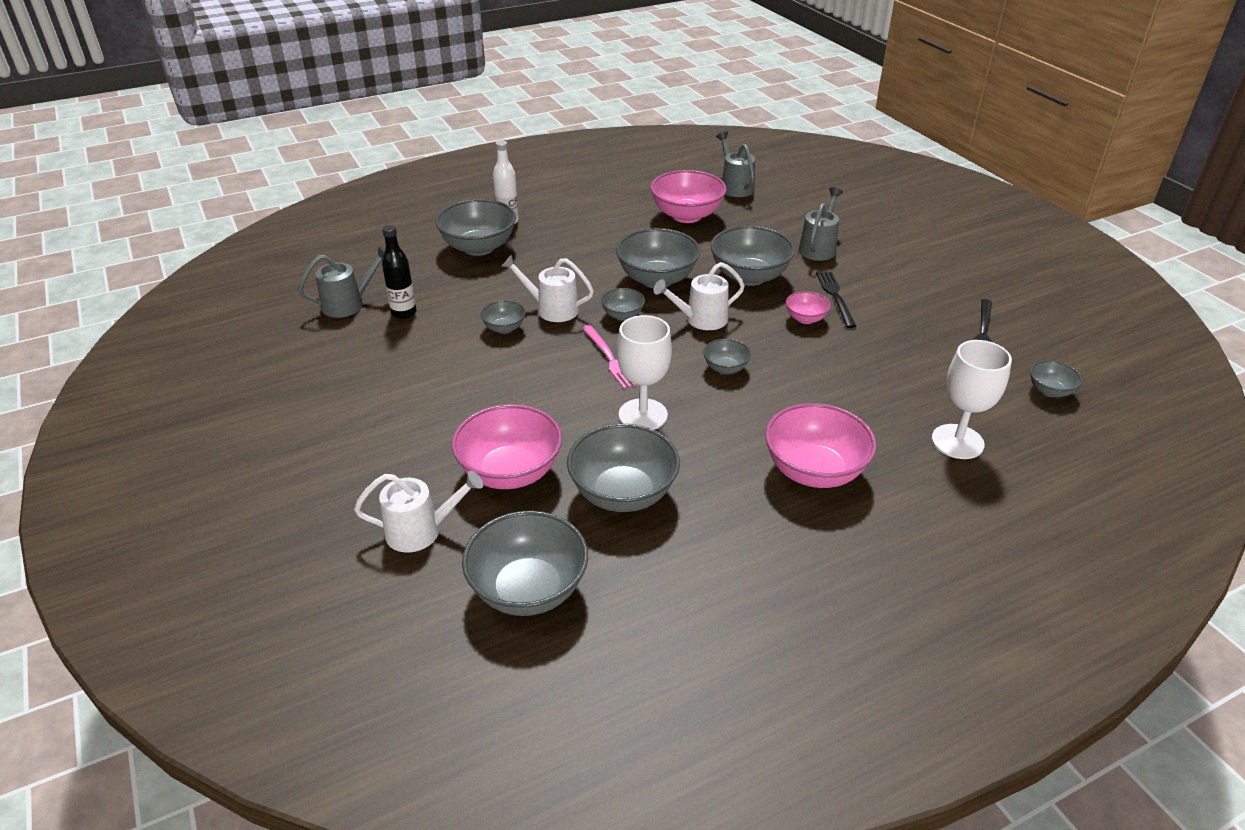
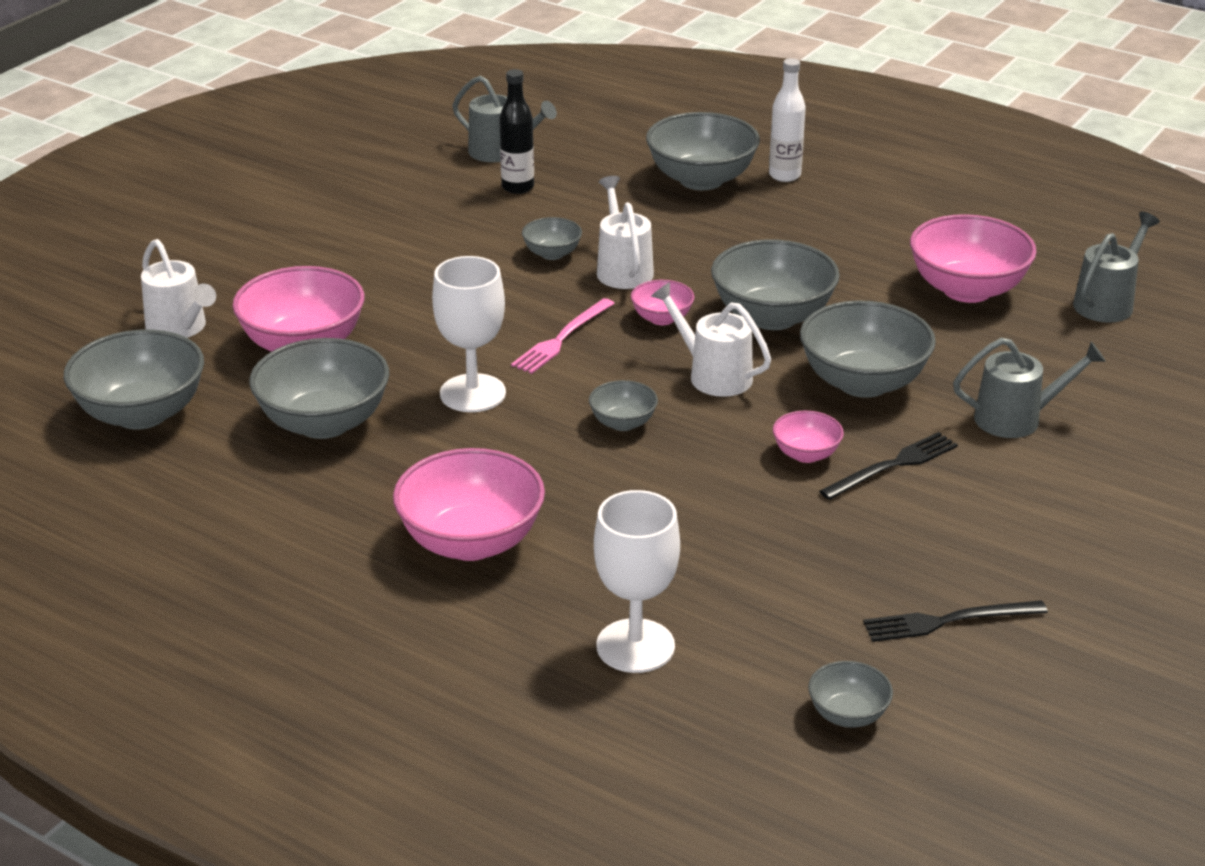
camera: 60 degrees right, 5 degrees down
(622, 315) = (662, 318): grey bowl -> pink bowl

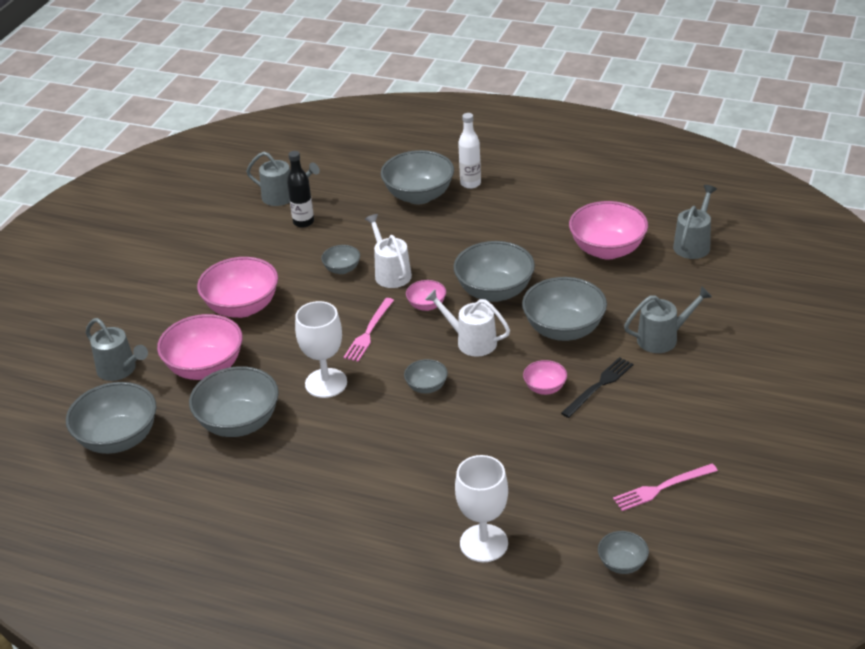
camera: 10 degrees left, 5 degrees up
(180, 328) = (120, 370): white watering can -> grey watering can
(471, 542) = (361, 491): pink bowl -> pink bowl (242, 307)
(948, 621) = (662, 488): black fork -> pink fork

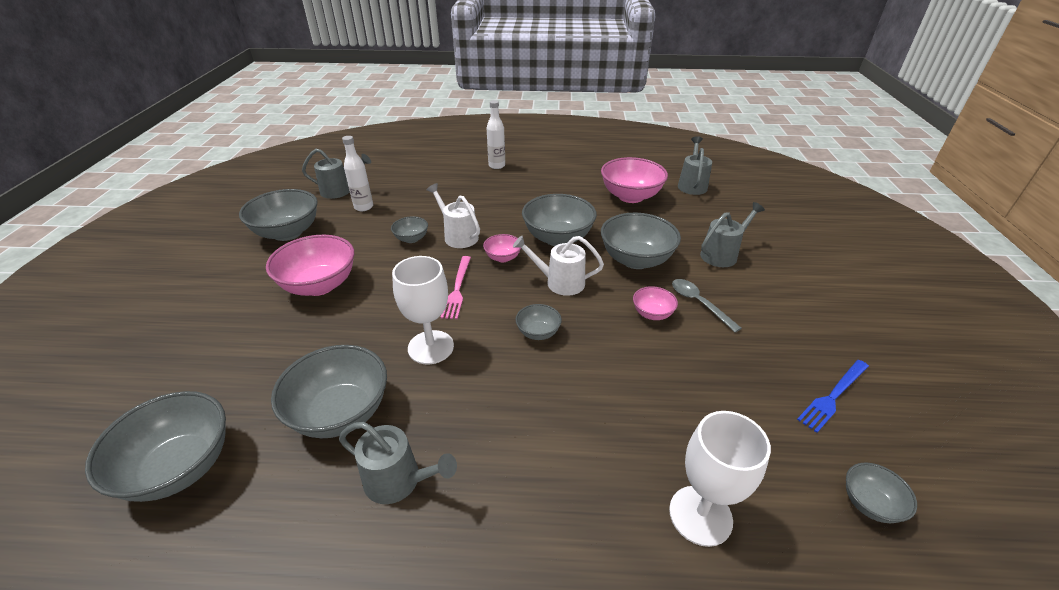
camera: 20 degrees left, 0 degrees up
(120, 370) = (182, 374): grey watering can -> grey watering can (399, 481)
(205, 368) = (288, 353): pink bowl -> none
(303, 222) = (363, 207): black bottle -> white bottle
(419, 196) = (458, 178): grey bowl -> grey bowl (287, 232)
(599, 386) = (699, 303): black fork -> grey spoon
(662, 488) = (833, 396): pink fork -> blue fork

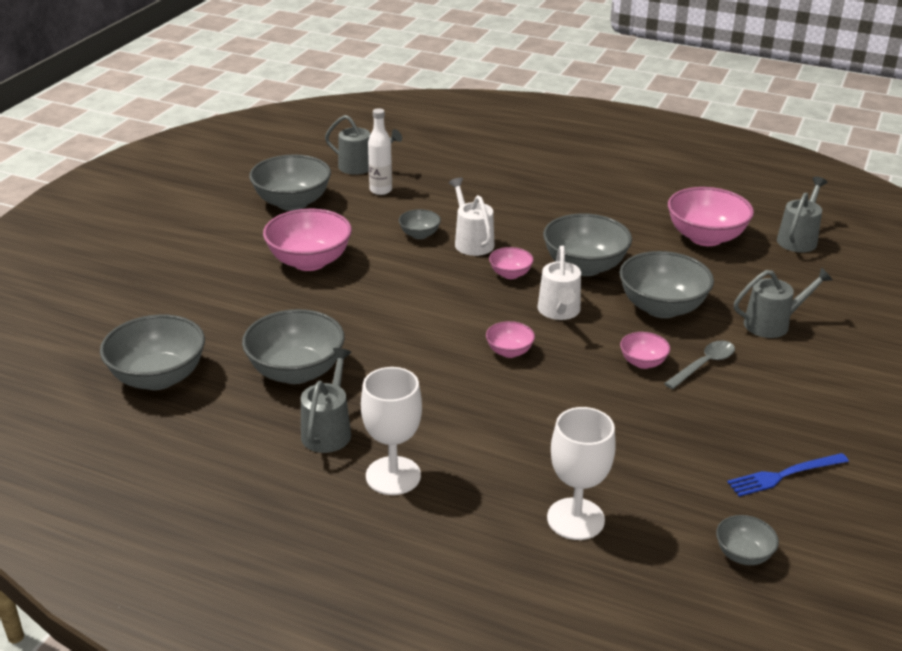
camera: 20 degrees right, 5 degrees down
(399, 481) = (328, 430): grey watering can -> grey watering can turned 120 degrees counterclockwise
(431, 347) = (396, 340): white goblet -> white goblet (393, 476)
(457, 289) = (446, 294): pink fork -> none
(497, 166) = (557, 169): white bottle -> none
(538, 332) = (509, 352): grey bowl -> pink bowl
(559, 282) = (559, 311): white watering can -> white watering can turned 120 degrees counterclockwise
(699, 303) = (704, 365): grey spoon -> grey spoon turned 60 degrees clockwise

